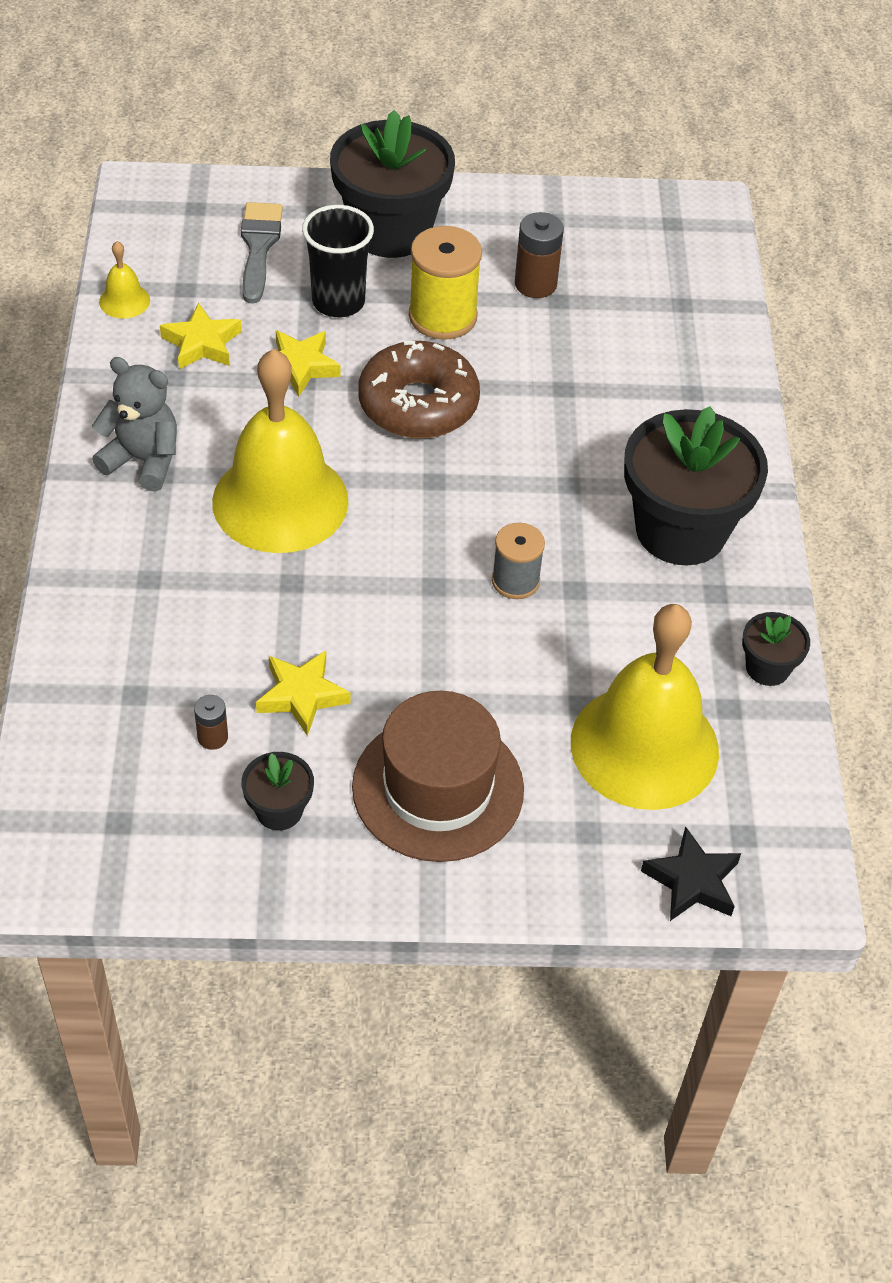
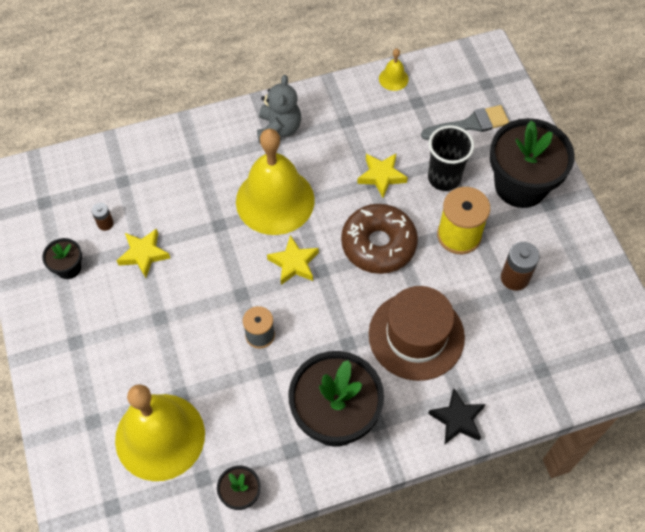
camera: 75 degrees right, 10 degrees up
(202, 343) = (377, 124): yellow star -> yellow star (294, 263)
(438, 788) = (102, 337): brown hat -> brown hat (416, 335)
(692, 881) = (72, 485): black star -> black star (457, 419)

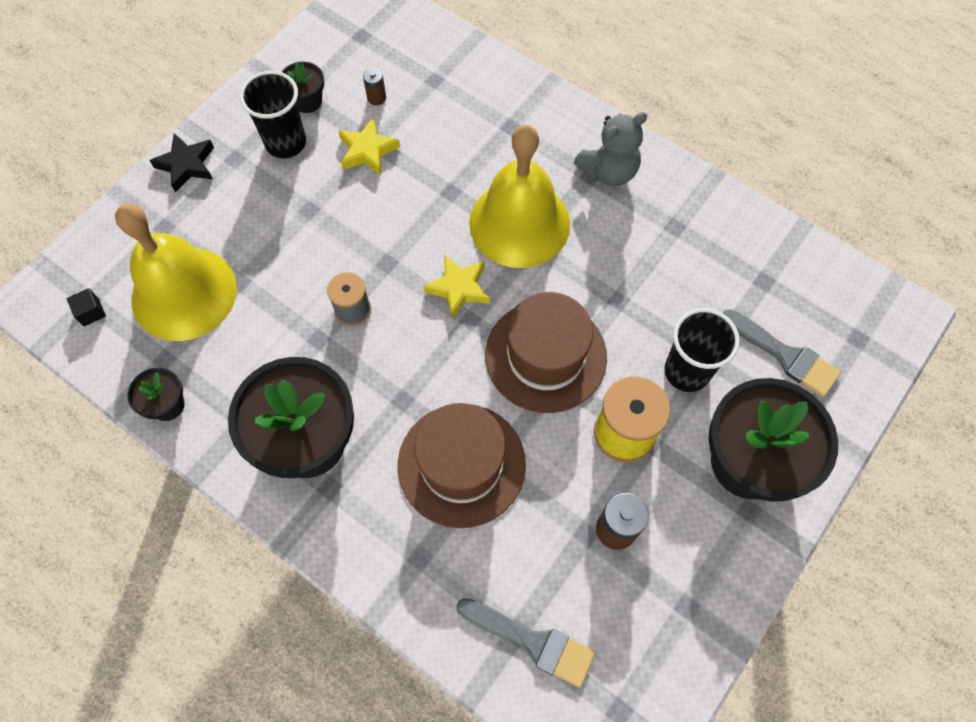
camera: 55 degrees right, 5 degrees up
(91, 301) = (286, 143): none -> black cup
(124, 510) = (91, 312): none -> black cube
(378, 244) = (545, 356): brown donut -> brown hat
(381, 176) = (634, 305): yellow star -> none
(393, 78) = (774, 238): yellow bell -> none
(457, 419) = (389, 571): black star -> black star (187, 165)
(552, 365) = (532, 641): none -> grey brush

